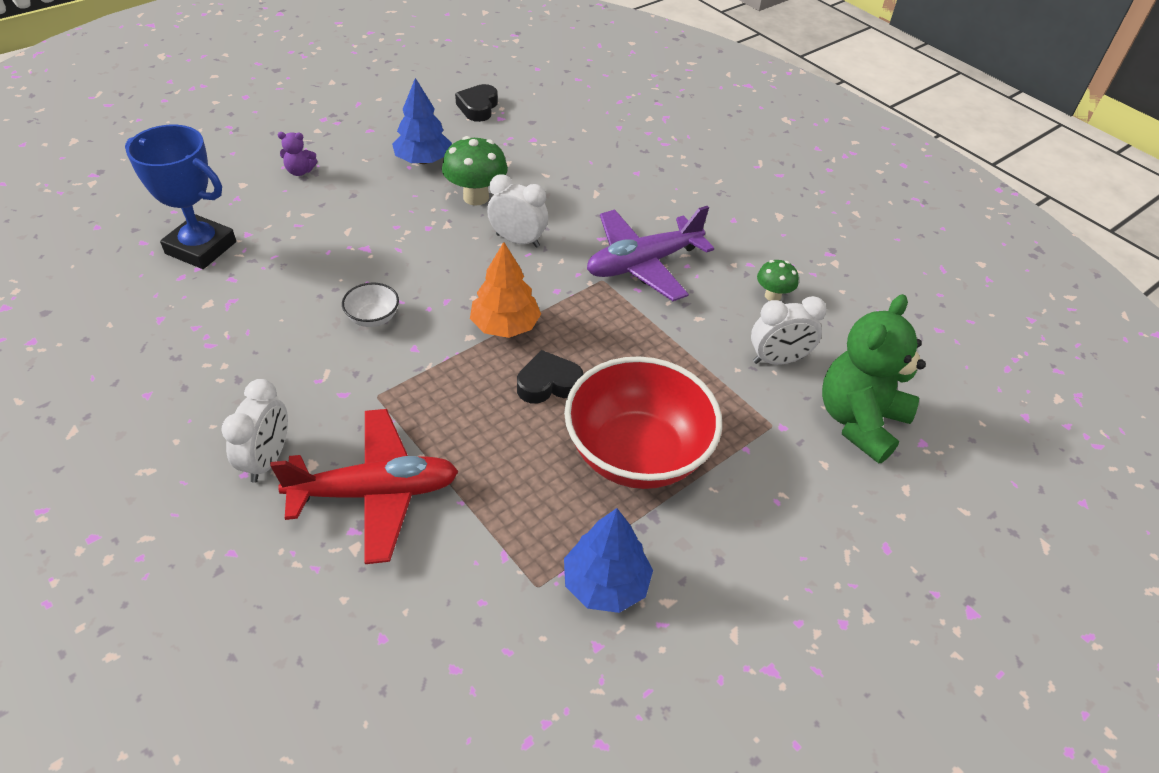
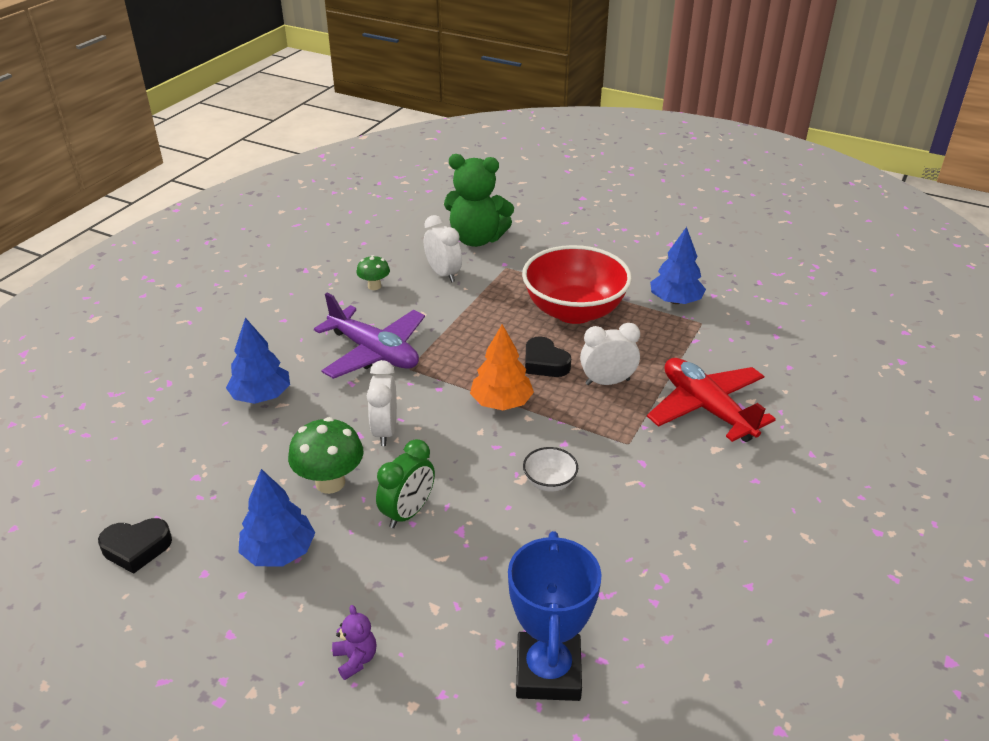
camera: 110 degrees left, 10 degrees down
(267, 460) = (734, 473): white clock -> white clock (607, 382)
(409, 227) = (408, 512): none -> green clock
(614, 185) = (261, 396): none -> blue tree

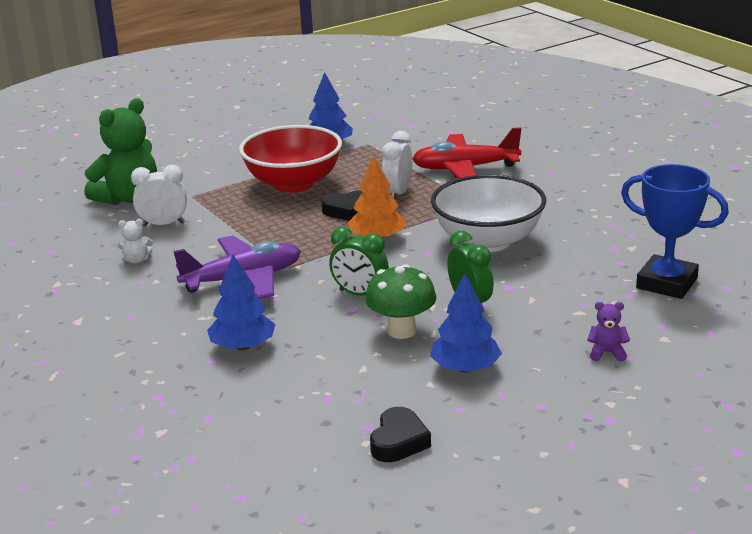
camera: 60 degrees left, 10 degrees down
(374, 286) = (137, 260): green mushroom -> white teddy bear
(385, 431) = (360, 294): white clock -> green clock
(549, 482) = (488, 241): white bowl -> white bowl, size x2.42

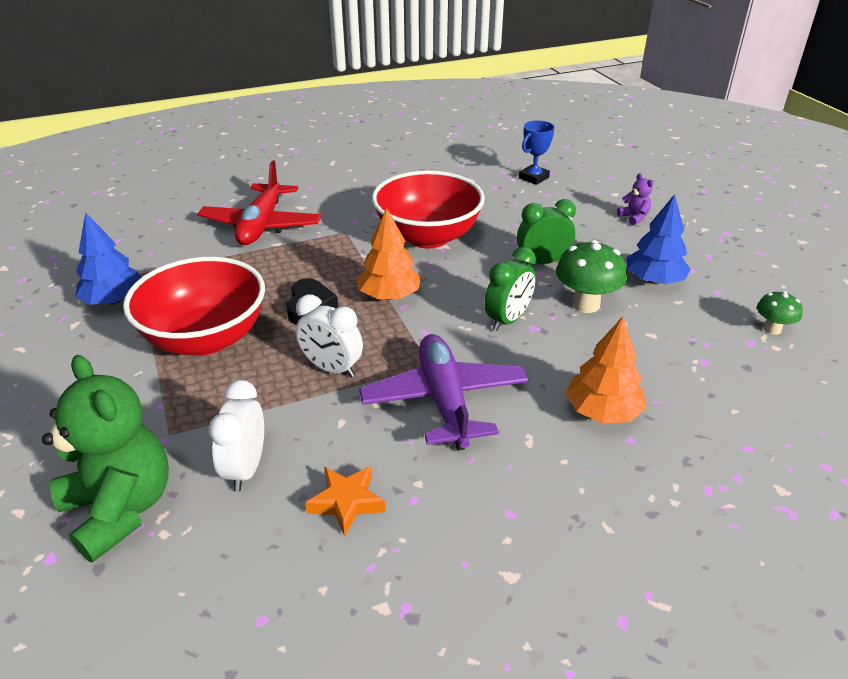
camera: 80 degrees left, 10 degrees up
(137, 260) = (346, 502): white teddy bear -> orange star
(243, 346) = (602, 412): blue tree -> orange tree
(398, 193) = (290, 270): white clock -> white clock (331, 369)
(398, 441) = (772, 329): black heart -> green mushroom
(488, 241) = (428, 237): white bowl -> red bowl
(607, 353) = (634, 217): purple teddy bear -> purple teddy bear turned 135 degrees clockwise
(666, 283) = (533, 178): blue trophy -> blue trophy, size x0.59

